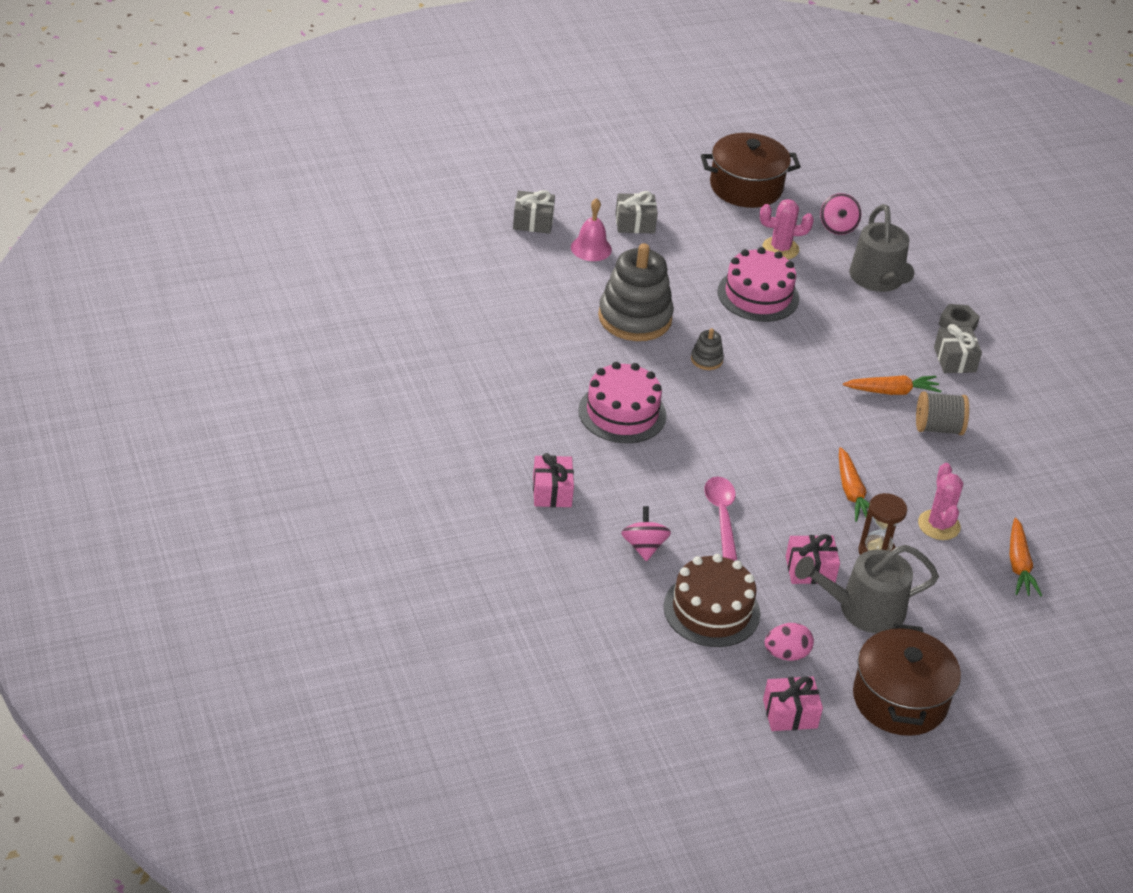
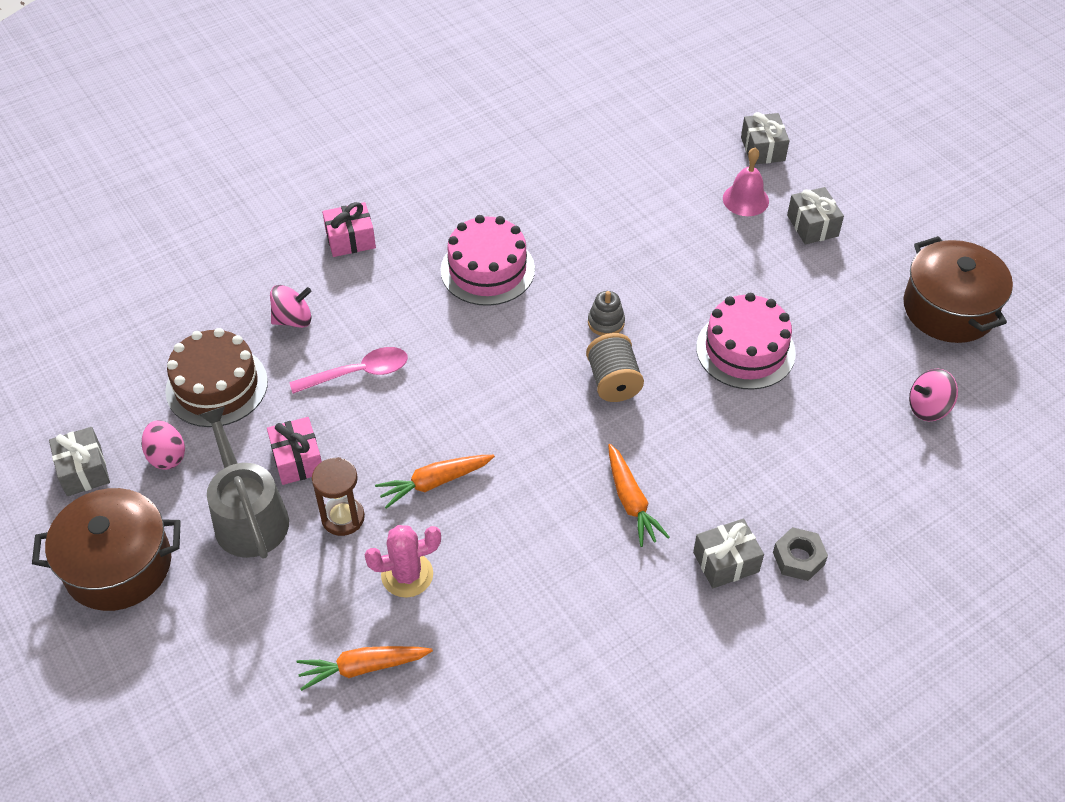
camera: 80 degrees right, 10 degrees up
(635, 318) = (646, 253): grey stacking toy -> none
(780, 248) = (847, 358): pink cactus -> none
(790, 714) = (84, 470): pink gift -> grey gift
(878, 279) = (845, 462): grey watering can -> none
(938, 428) = (583, 557): grey spool -> grey spool (613, 382)

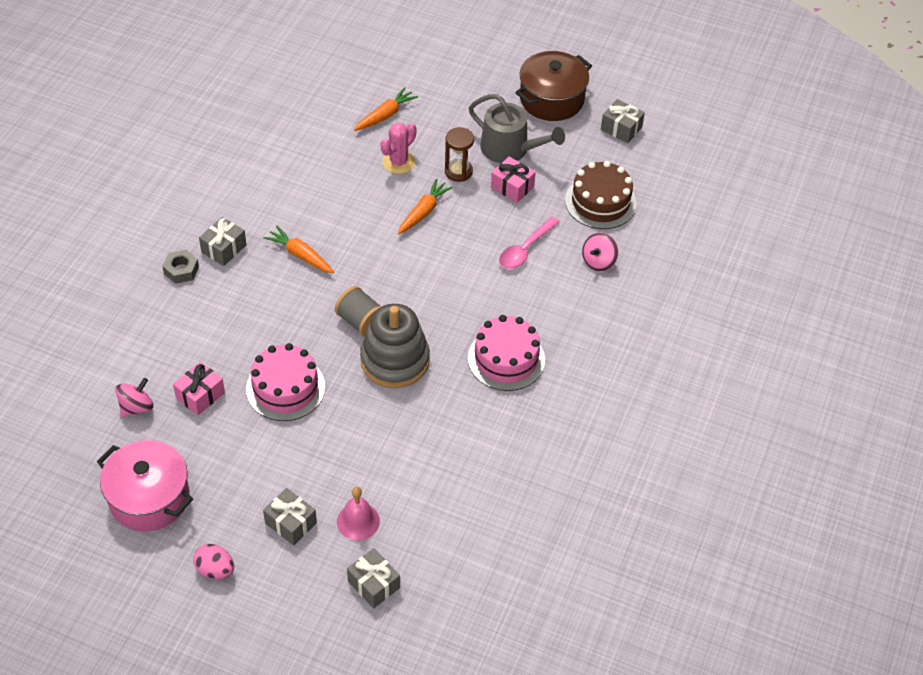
camera: 145 degrees right, 0 degrees up
(167, 456) = (585, 155): pink egg -> pink egg (215, 570)
(350, 239) = (619, 333): pink gift -> pink gift (200, 395)
(606, 322) = (395, 360): grey stacking toy -> grey stacking toy, size x2.33
(949, 309) = (149, 498): brown pot -> pink pot

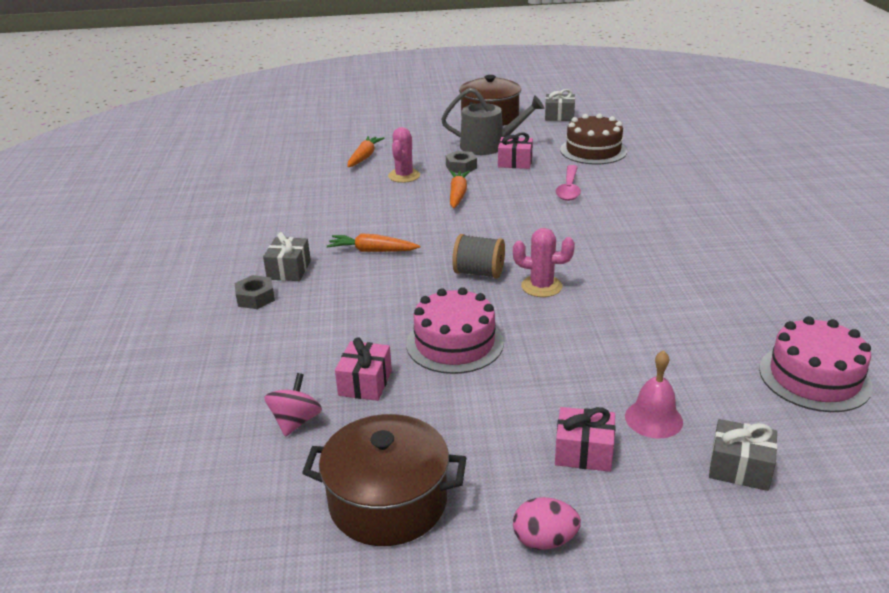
camera: 25 degrees left, 20 degrees down
(149, 498) = (388, 502): pink pot -> brown pot
(290, 523) = (584, 452): grey gift -> pink gift
(395, 360) = (541, 286): grey stacking toy -> pink cactus
(458, 171) = (461, 167): brown hourglass -> grey nut
(506, 359) = (638, 252): pink cake -> pink cake (814, 377)
(598, 261) = (635, 178): pink spinning top -> none

